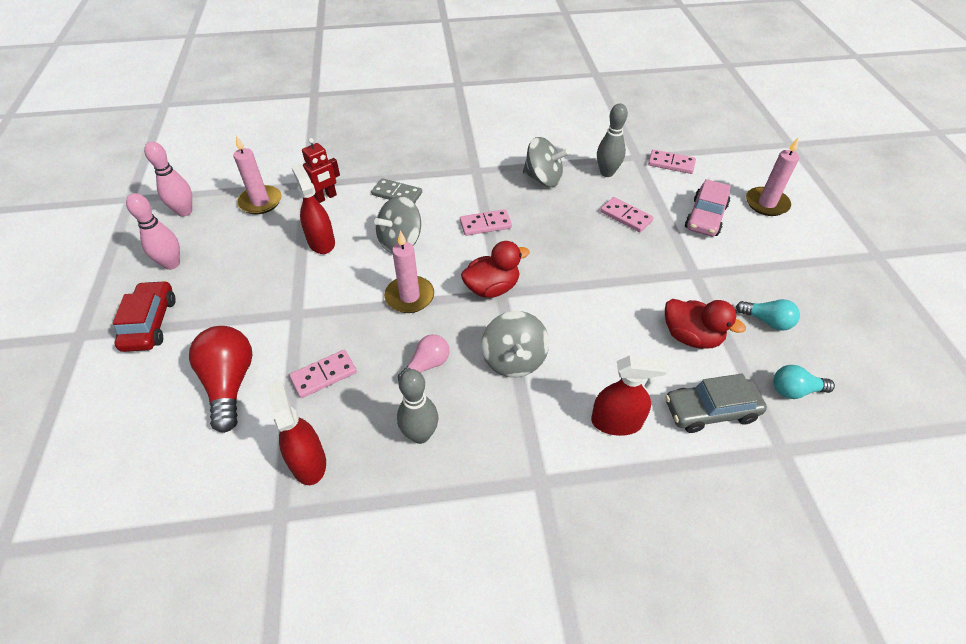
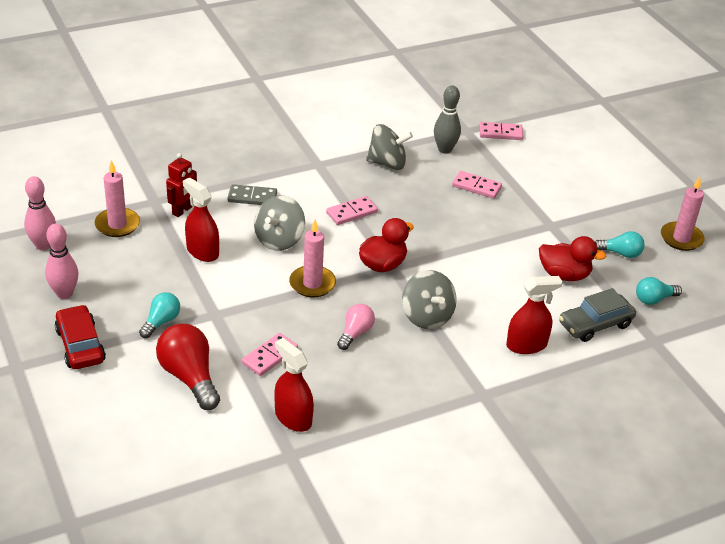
camera: 20 degrees left, 10 degrees down
(240, 312) = (161, 322): none -> turquoise light bulb
(420, 435) = (375, 382): grey bowling pin -> none
(705, 217) = (546, 177): pink car -> none
(766, 203) = (595, 158): pink candle -> pink candle (681, 238)

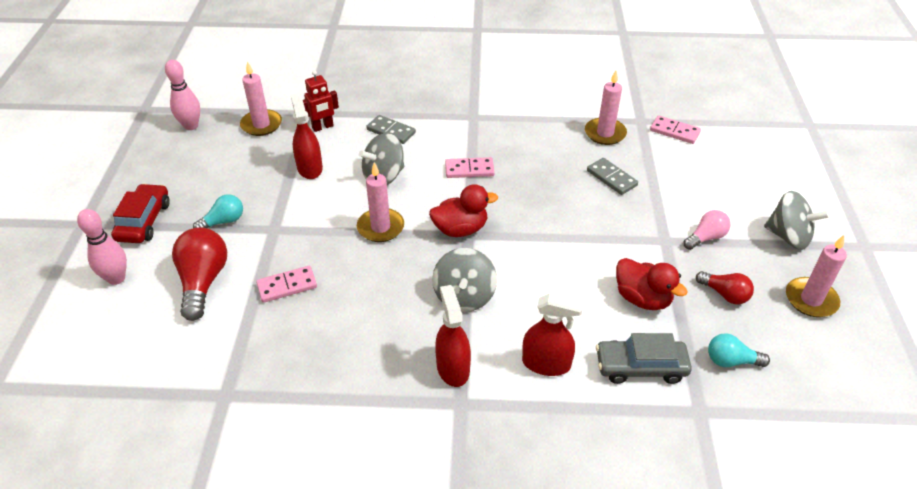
camera: 30 degrees right, 5 degrees up
(64, 293) = (171, 171): pink bowling pin -> pink bowling pin (116, 278)
(293, 418) = (258, 356): red spray bottle -> red spray bottle (453, 368)
(355, 333) = (382, 290): pink light bulb -> pink light bulb (706, 237)
(387, 163) = (538, 132): grey spinning top -> grey spinning top (788, 237)
(445, 149) = (605, 133): grey bowling pin -> pink candle
(476, 187) = (611, 178): pink domino -> grey domino
(620, 253) = (725, 294): turquoise light bulb -> red light bulb

